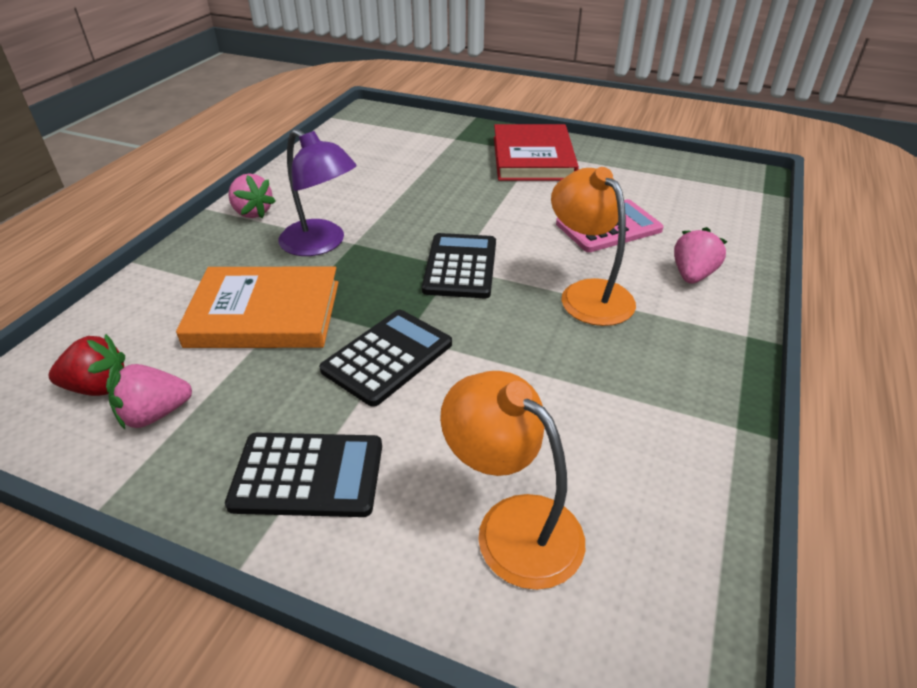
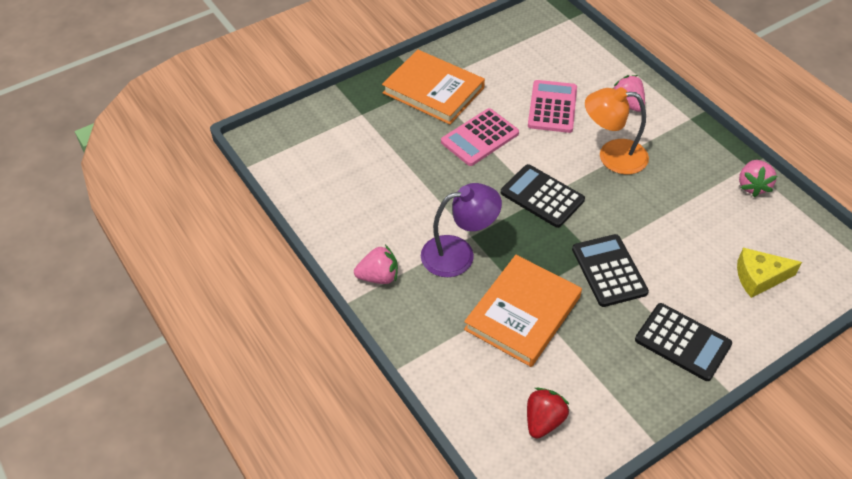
camera: 55 degrees left, 10 degrees up
(155, 414) = (590, 397): pink strawberry -> pink strawberry (752, 186)
(308, 475) = (682, 342): black calculator -> black calculator turned 90 degrees clockwise
(501, 201) = (480, 138): none -> pink calculator
(512, 525) = (759, 278): orange lamp -> yellow cheese
(533, 158) = (433, 90): red book -> orange book

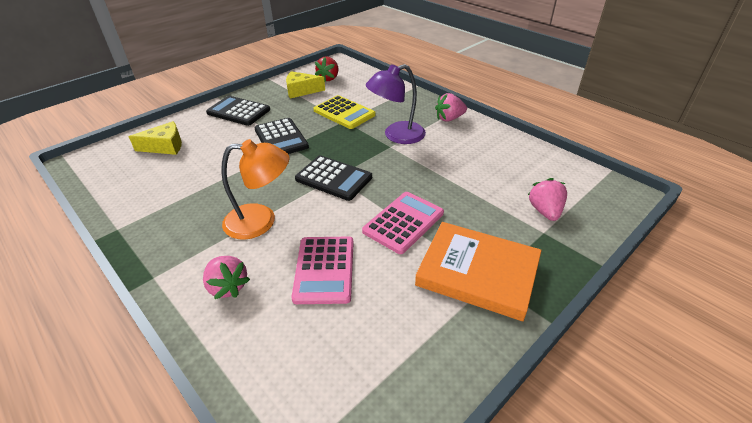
camera: 170 degrees right, 10 degrees down
(523, 313) = (344, 113): orange book -> yellow calculator
(591, 386) = (301, 91): none -> yellow cheese
(752, 186) = (125, 210): pink strawberry -> pink strawberry (545, 211)

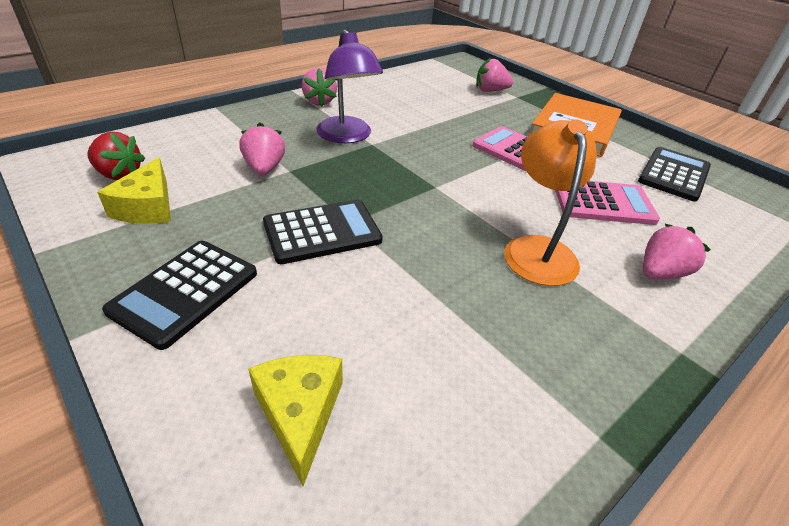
camera: 90 degrees left, 0 degrees up
(333, 178) = (440, 188): black calculator -> black calculator (673, 174)
(344, 113) = (264, 168): yellow calculator -> pink strawberry

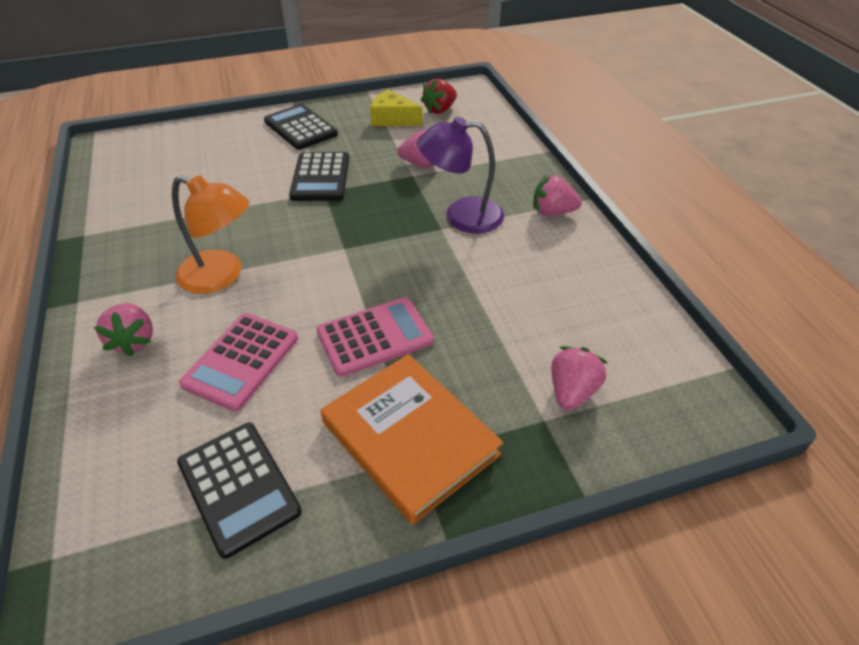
camera: 115 degrees right, 5 degrees up
(299, 414) = (193, 151): yellow cheese -> none

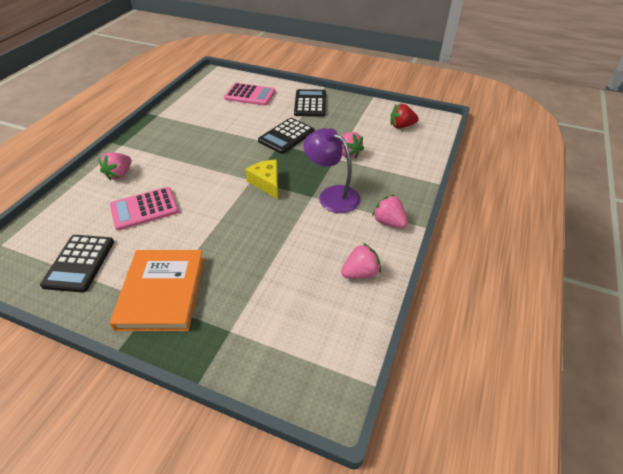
camera: 40 degrees right, 0 degrees up
(221, 276) = (184, 164): orange lamp -> none
(374, 337) = (208, 233): pink calculator -> pink calculator (250, 95)
(392, 119) = (366, 120): yellow cheese -> yellow cheese (266, 183)
(572, 391) = (262, 327): pink strawberry -> pink strawberry (360, 273)

